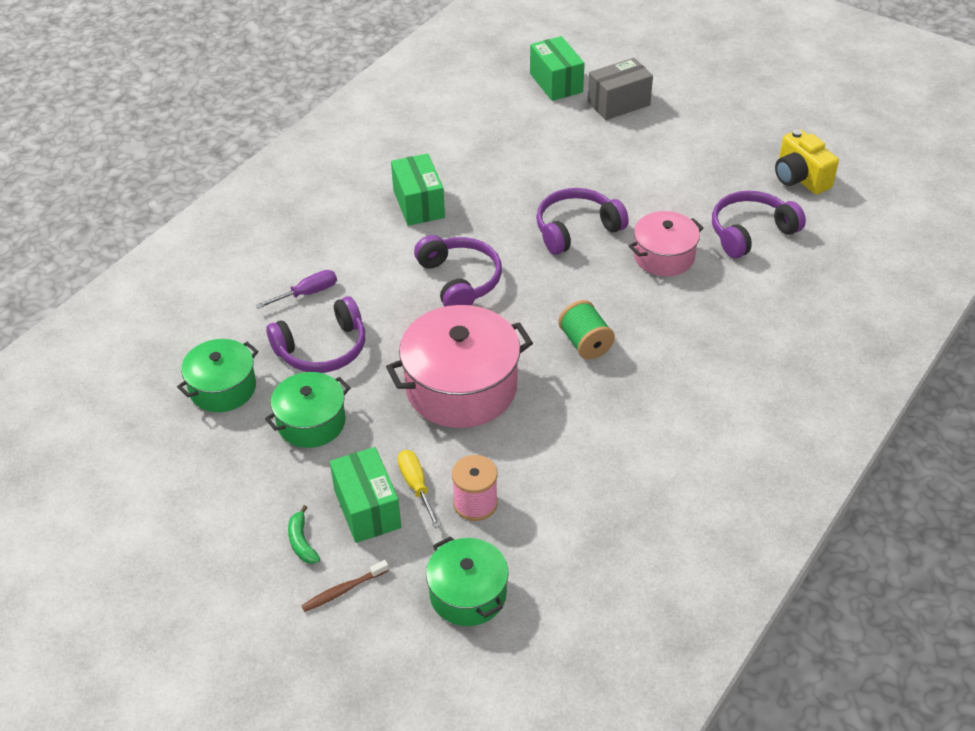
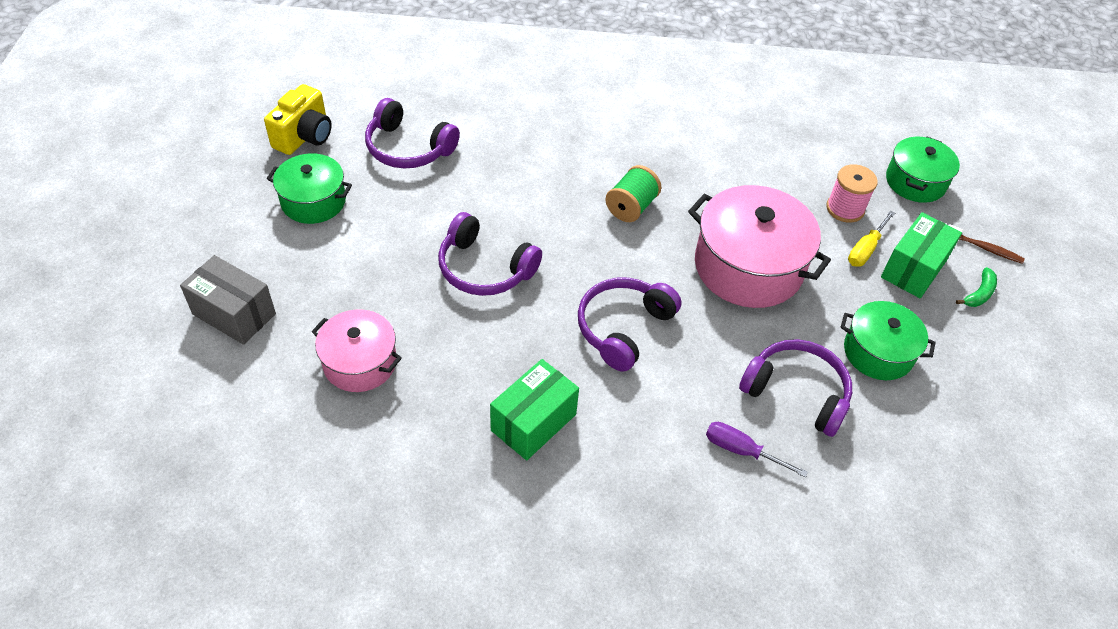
camera: 125 degrees left, 5 degrees up
(223, 388) = (911, 447): green pot -> green pot (313, 201)
(556, 83) = (214, 392): green box -> none
(664, 256) = (481, 193): pink pot -> pink pot (360, 363)

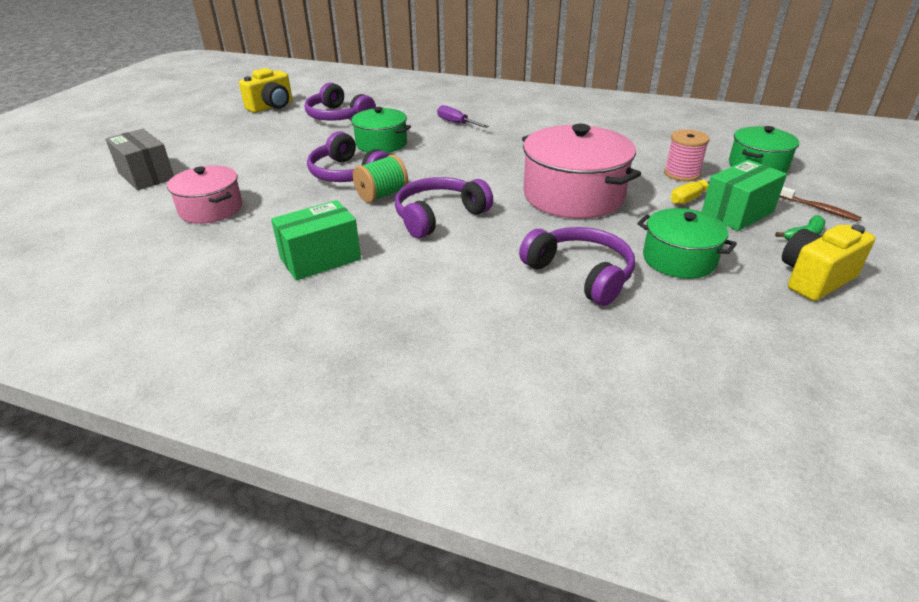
camera: 20 degrees right, 15 degrees down
(313, 201) = (251, 133): green pot -> green pot (381, 144)
(631, 207) = (489, 156): green spool -> green spool (382, 195)
(741, 450) = (502, 304): purple screwdriver -> purple screwdriver (456, 123)
(998, 357) = (814, 279): none -> yellow camera

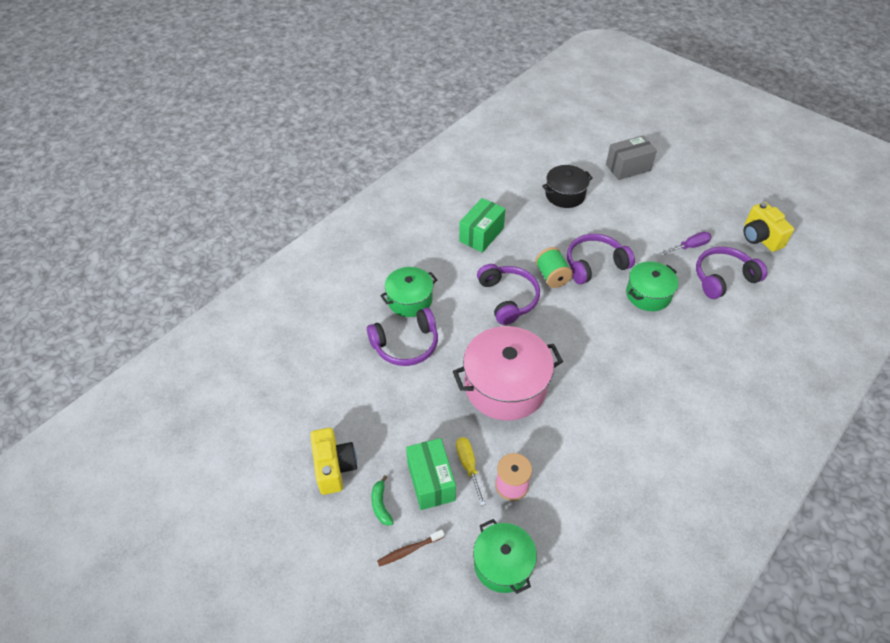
camera: 110 degrees right, 15 degrees up
(211, 209) = (565, 195): pink pot -> black pot
(320, 259) = (481, 235): green box -> green box turned 45 degrees clockwise
(456, 123) = (684, 358): purple screwdriver -> purple screwdriver (690, 246)
(679, 259) = (394, 404): green pot -> green pot (409, 300)

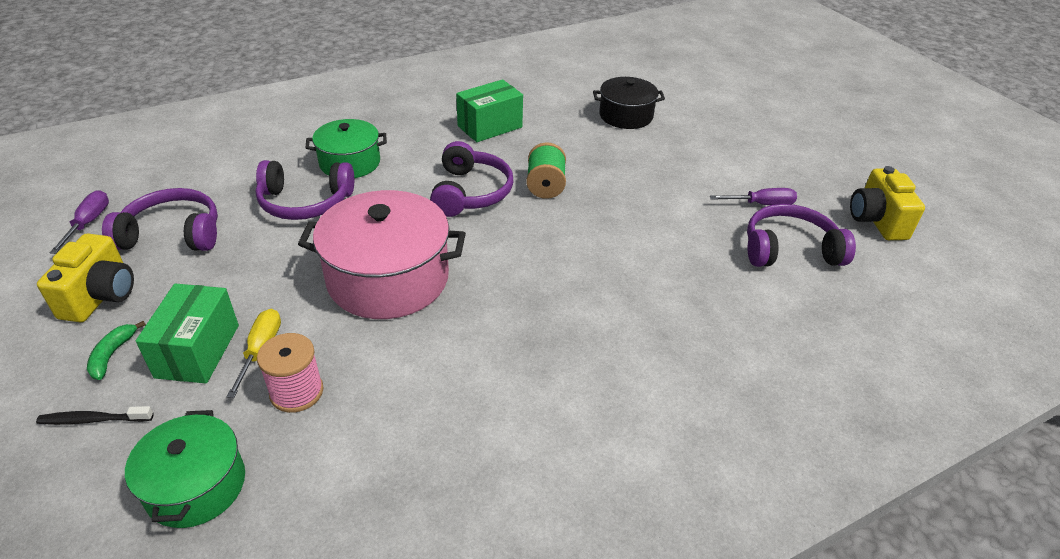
camera: 20 degrees right, 10 degrees down
(271, 414) = (89, 222): none -> purple screwdriver
(409, 550) = (94, 420): brown toothbrush -> black toothbrush
(594, 264) = (612, 189): purple headphones -> purple headphones (172, 234)
(628, 167) = (729, 110): grey box -> none
(648, 294) = (664, 238): green pot -> none

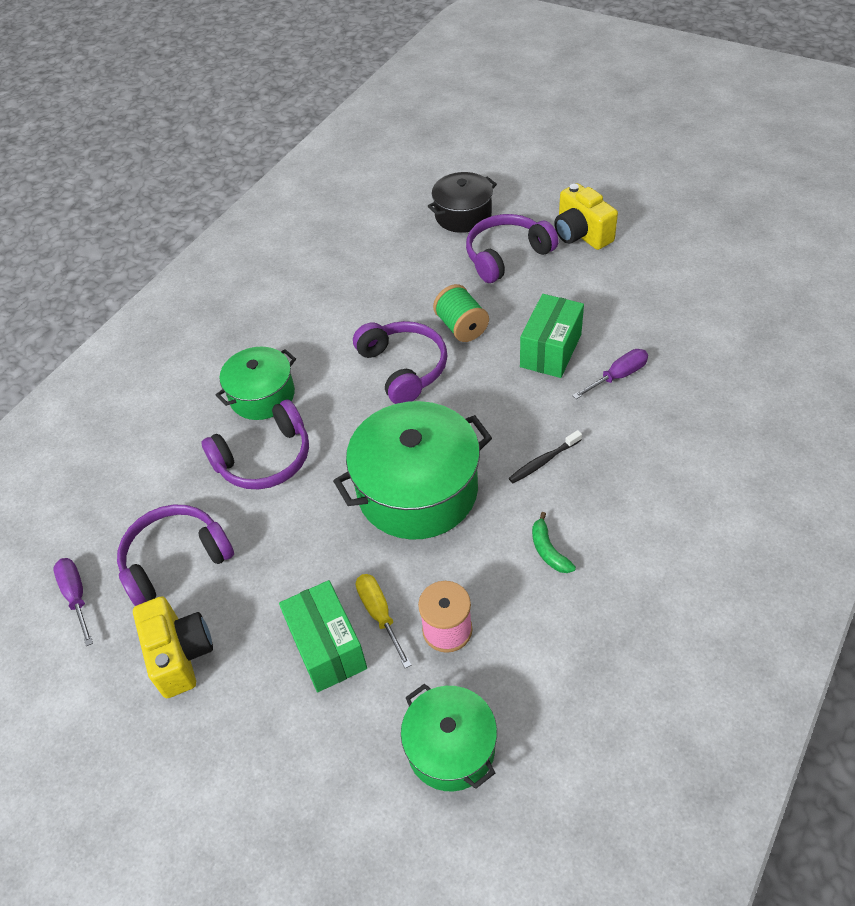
camera: 25 degrees left, 10 degrees up
(94, 420) = (308, 755): black toothbrush -> black toothbrush (543, 461)
(112, 355) = (257, 696): green banana -> green banana (548, 550)
(388, 278) = (417, 490): pink pot -> green pot
(490, 127) = (353, 288): green box -> green box (550, 350)
(762, 204) = (647, 253): purple screwdriver -> purple screwdriver (618, 376)
(789, 249) = (700, 287): purple headphones -> purple headphones (506, 255)
(876, 221) = (741, 225): yellow camera -> yellow camera (581, 234)

